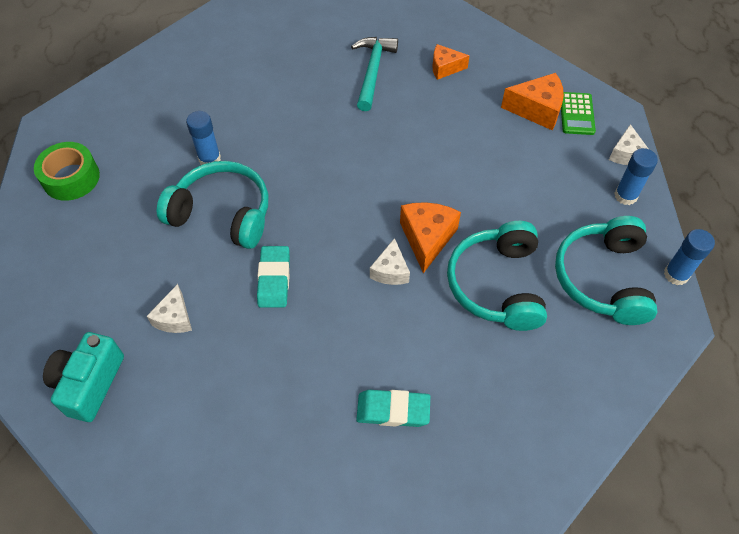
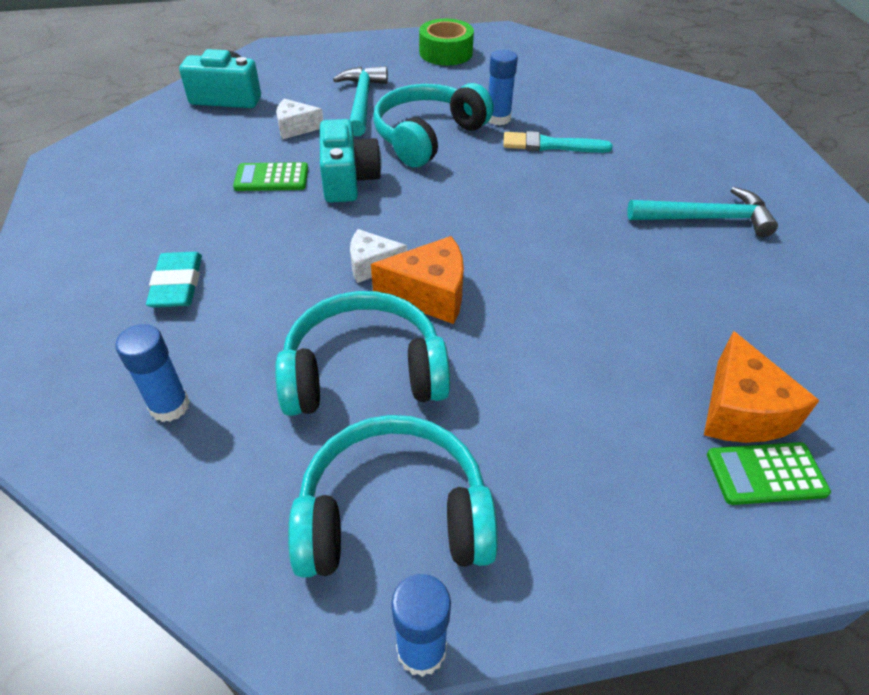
camera: 80 degrees right, 10 degrees down
(143, 258) = (362, 102): none -> turquoise hammer
(222, 213) = (427, 136): turquoise headphones -> turquoise headphones turned 150 degrees counterclockwise
(256, 340) = (271, 178): none -> green calculator
(261, 133) = (551, 145): none -> turquoise brush
(274, 279) = (348, 179): turquoise eraser -> turquoise camera
(445, 68) = (763, 289): orange cheese -> none
(625, 196) = (592, 558): blue glue stick -> blue glue stick (169, 406)
(626, 154) = (702, 562): white cheese -> none

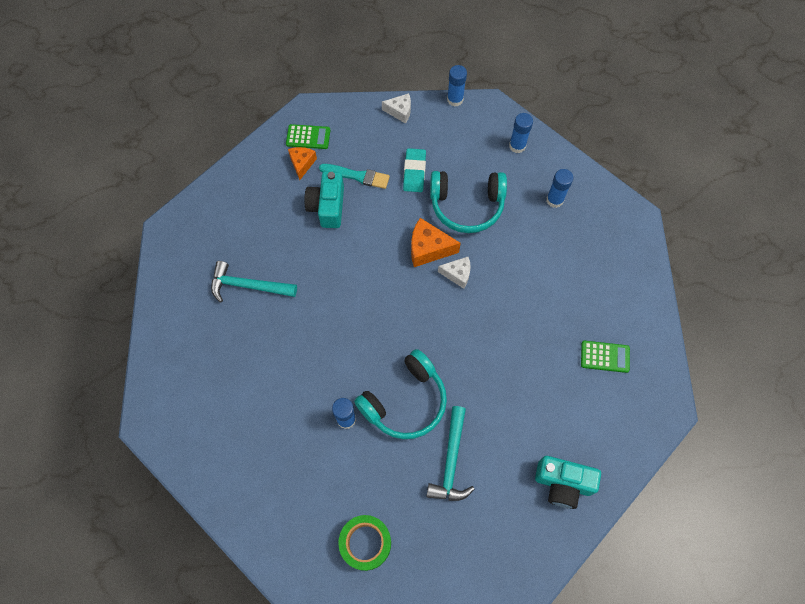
camera: 170 degrees left, 20 degrees up
(177, 284) = (565, 274): turquoise eraser -> turquoise eraser (414, 172)
(242, 524) = (517, 146): none -> blue glue stick
(271, 178) = (519, 365): green calculator -> green calculator (605, 357)
(295, 128) = (504, 427): white cheese -> white cheese (400, 111)
(348, 179) = (467, 356): turquoise camera -> turquoise camera (327, 206)
(394, 514) = (459, 142): turquoise headphones -> none
(551, 145) = (317, 377): turquoise brush -> turquoise brush (357, 176)
(741, 411) = (302, 164): orange cheese -> orange cheese, size x0.65

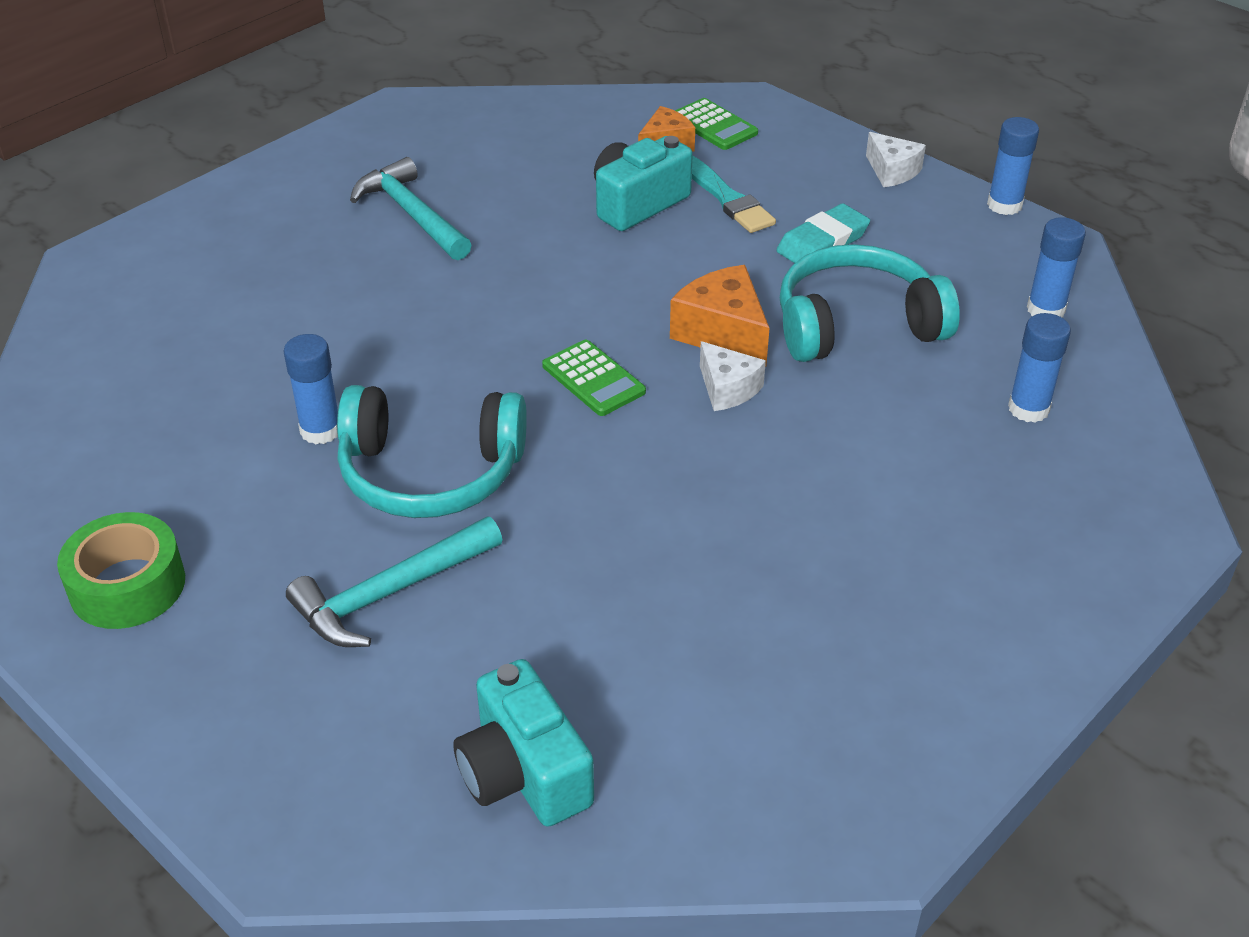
camera: 45 degrees right, 25 degrees down
(466, 206) = (856, 325): turquoise headphones -> turquoise headphones turned 120 degrees clockwise
(605, 357) = (847, 664): green calculator -> green calculator (593, 379)

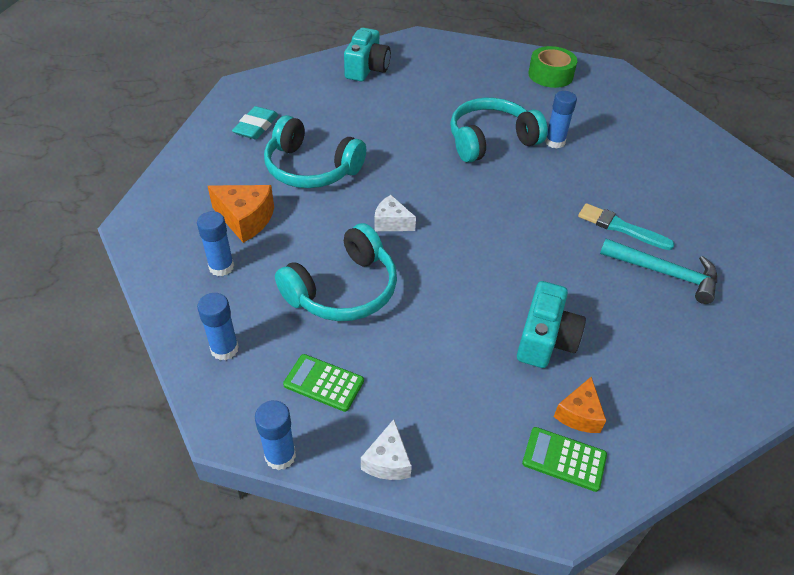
camera: 150 degrees right, 5 degrees up
(391, 593) = (459, 98): turquoise hammer -> none
(523, 773) = (367, 69): turquoise camera -> turquoise camera turned 75 degrees clockwise
(593, 379) = (462, 205): green calculator -> green calculator (324, 383)
(722, 333) = (417, 256): orange cheese -> orange cheese (245, 219)
(727, 199) = (491, 371): turquoise brush -> turquoise brush (620, 227)
(811, 530) = (311, 168): none -> turquoise headphones
(822, 242) = (400, 353): turquoise eraser -> turquoise eraser (256, 126)
(892, 171) = (387, 461): white cheese -> white cheese turned 105 degrees counterclockwise

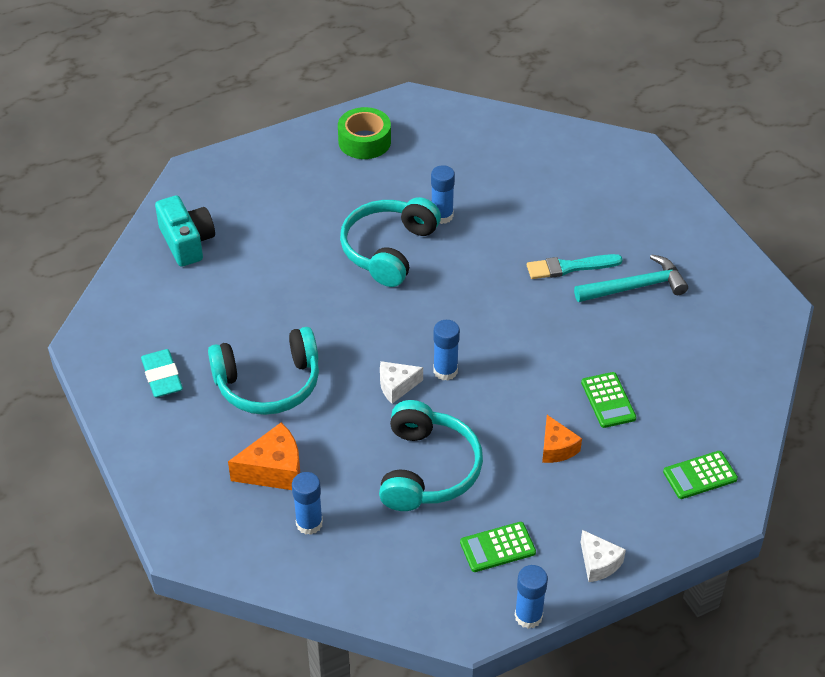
camera: 40 degrees left, 0 degrees up
(224, 349) = (397, 580): blue glue stick -> blue glue stick (445, 371)
(545, 339) = (608, 400): turquoise camera -> green calculator
(579, 414) = (680, 438): orange cheese -> orange cheese (556, 448)

